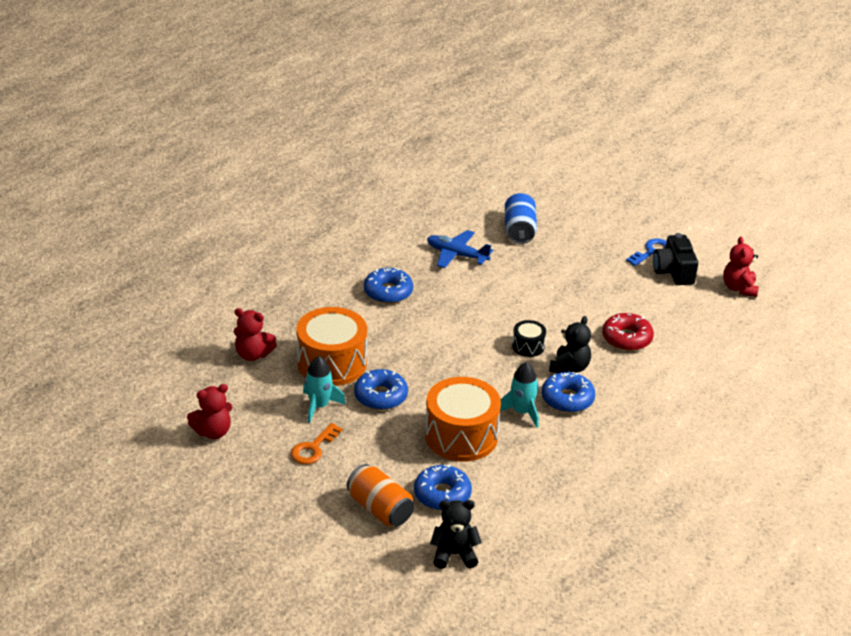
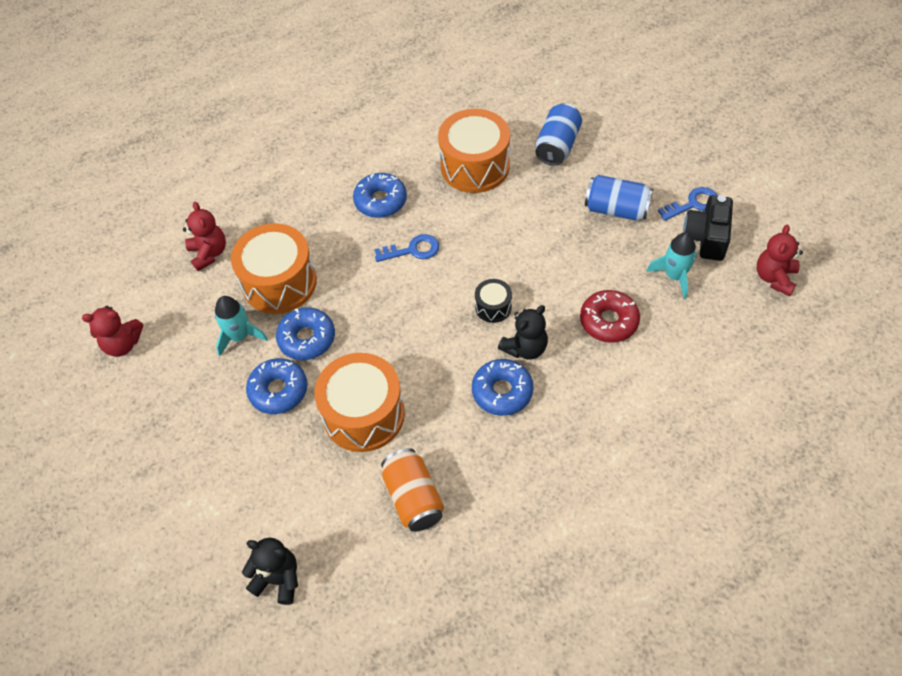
camera: 25 degrees right, 20 degrees up
(253, 354) = (209, 253): red teddy bear -> red teddy bear turned 150 degrees counterclockwise
(313, 448) = (207, 391): orange key -> none
(380, 509) = (233, 492): orange can -> orange can (413, 498)
(437, 321) = (412, 250): none -> blue key
(442, 494) = (305, 491): blue donut -> blue donut (278, 390)
(457, 255) = (475, 166): blue plane -> orange drum
(521, 412) = (443, 397): turquoise rocket -> turquoise rocket (674, 276)
(592, 265) = (616, 209): none -> blue can

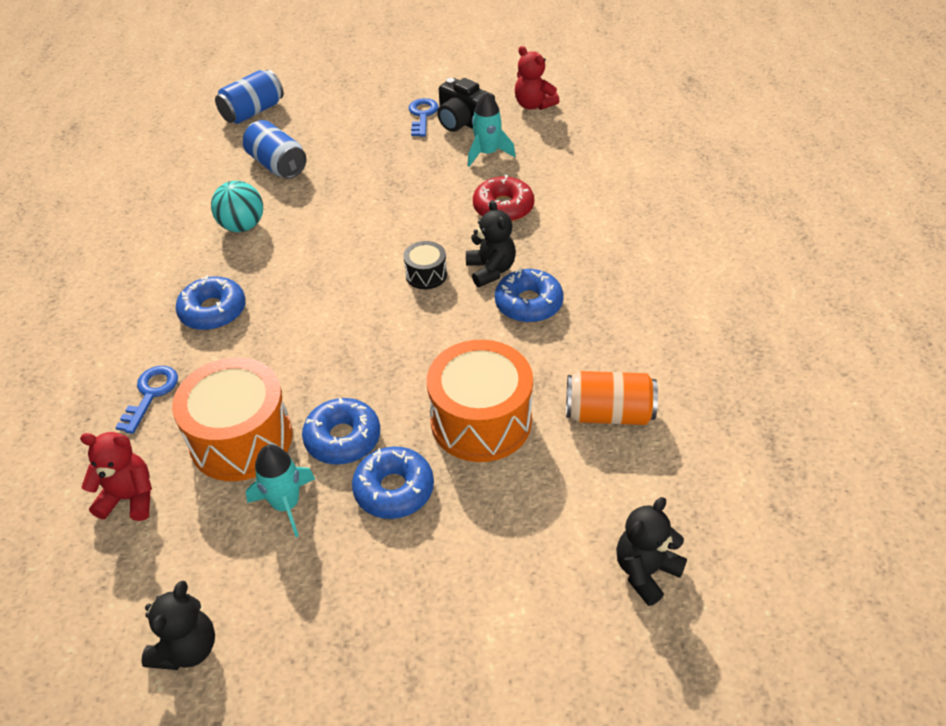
camera: 65 degrees left, 10 degrees down
(123, 344) = (187, 648): red teddy bear -> black teddy bear
(412, 250) = (303, 308): blue key -> blue key (151, 394)
(475, 166) = (242, 226): orange drum -> turquoise ball
(616, 209) = (386, 158): blue can -> blue can (253, 112)

